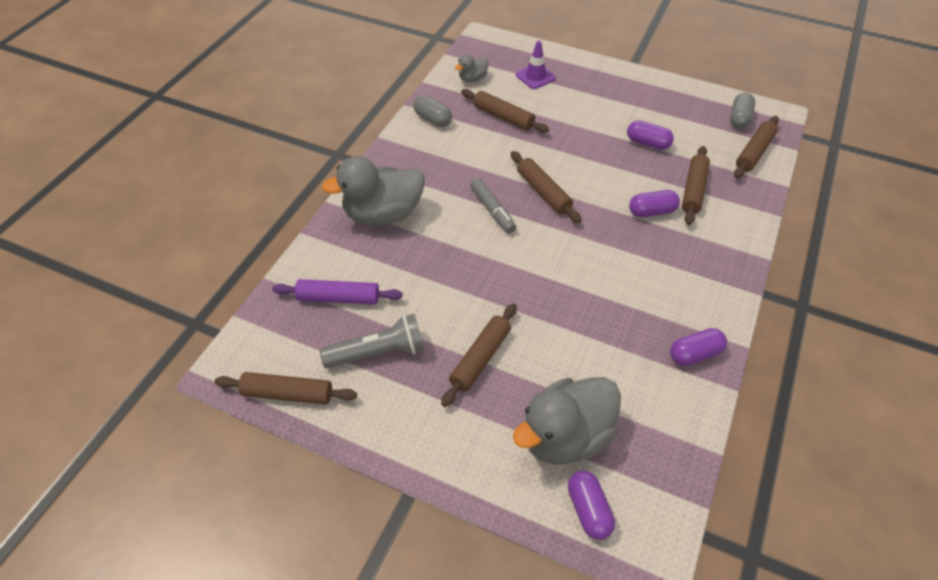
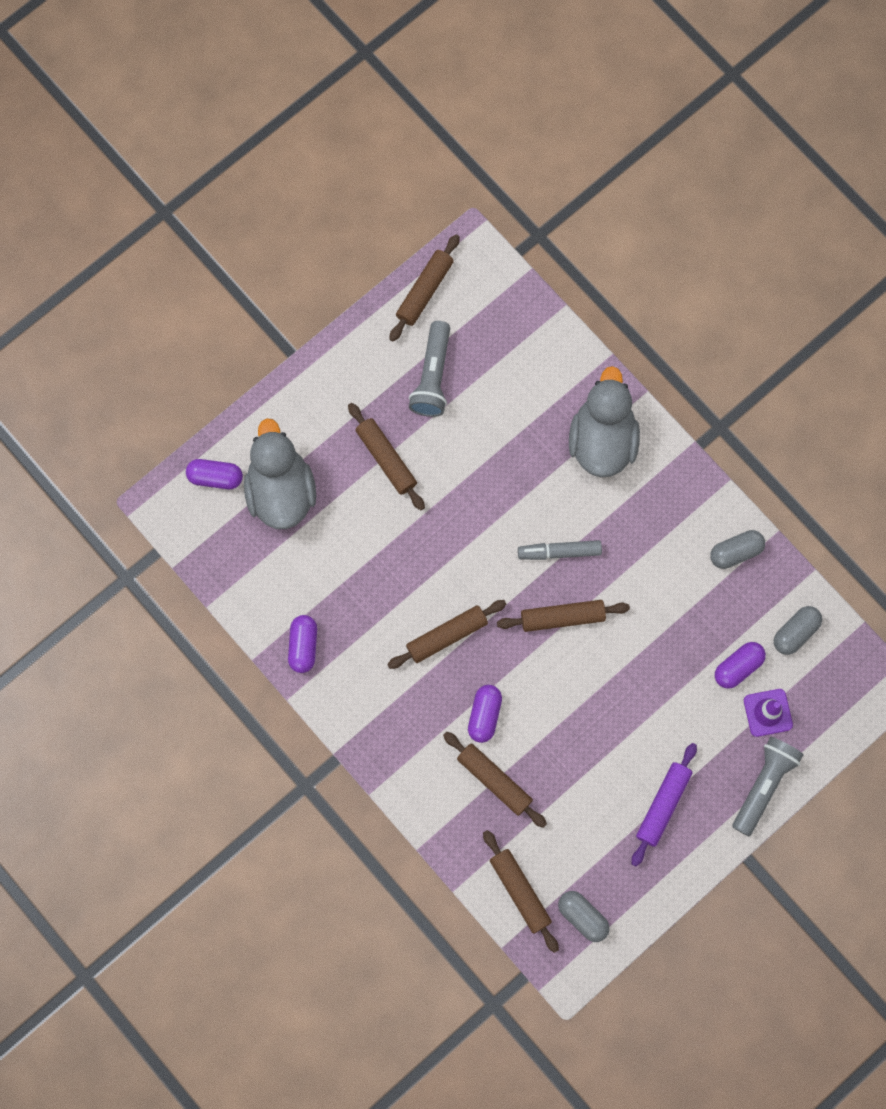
camera: 115 degrees right, 25 degrees up
(338, 298) = (510, 363): purple rolling pin -> purple rolling pin (663, 805)
(472, 79) = (795, 632): grey duck -> grey capsule
(503, 117) = (705, 635): brown rolling pin -> brown rolling pin (447, 636)
(583, 66) = (764, 785): none -> grey flashlight
(647, 143) = (588, 777): purple capsule -> purple capsule (738, 667)

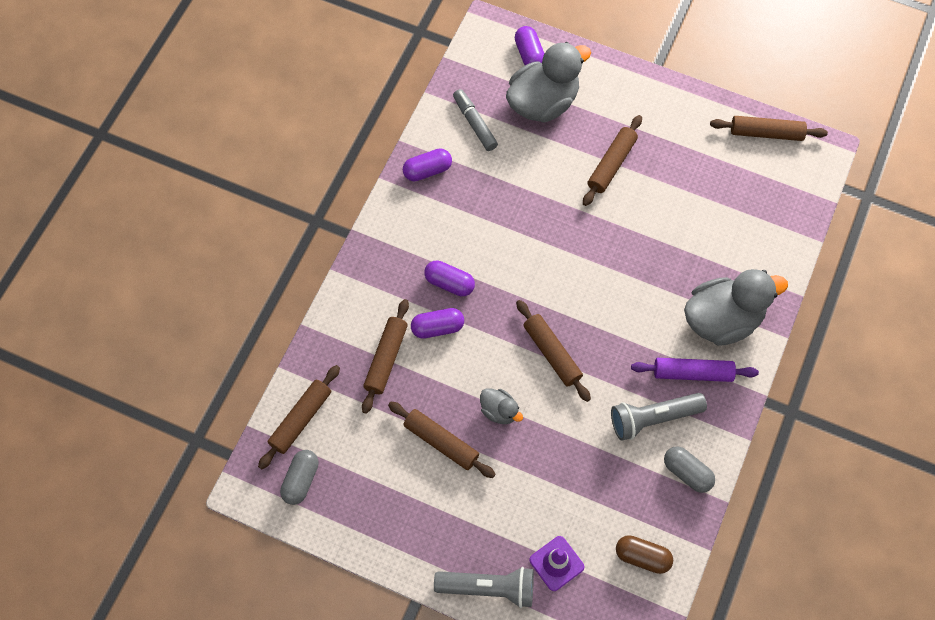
camera: 65 degrees right, 10 degrees down
(432, 376) = (699, 168): grey flashlight -> grey flashlight (653, 418)
(447, 636) = (489, 270): brown rolling pin -> brown rolling pin (441, 442)
(559, 552) = (607, 327): grey marker -> grey marker (474, 123)
(598, 695) = (499, 411): none -> grey duck
(663, 805) = (429, 506): purple rolling pin -> purple rolling pin (692, 373)
(738, 667) = (584, 519): purple capsule -> purple capsule (449, 283)
(795, 632) = (642, 557): grey capsule -> brown capsule

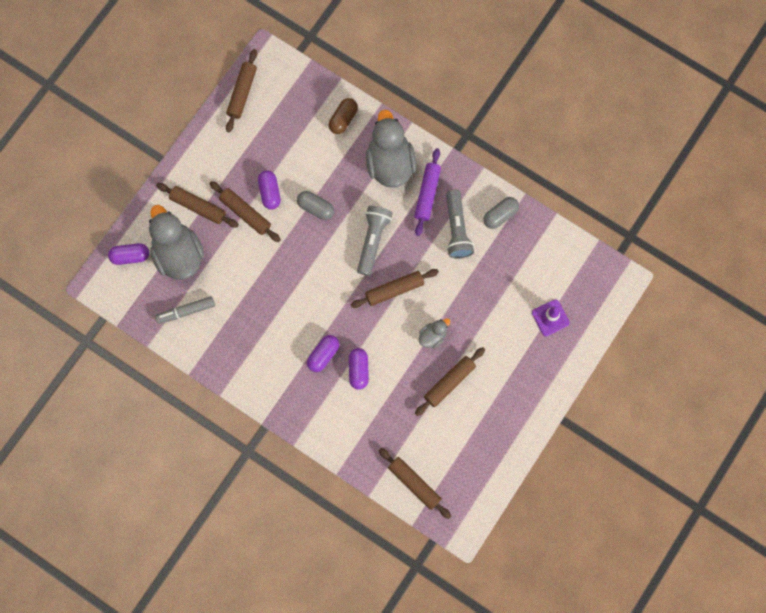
camera: 80 degrees left, 10 degrees up
(301, 480) = (461, 489): grey capsule -> grey capsule (316, 208)
(386, 359) = (377, 412): brown rolling pin -> brown rolling pin (198, 207)
(427, 170) = (221, 356): purple capsule -> purple capsule (270, 192)
(489, 588) = (560, 367): grey flashlight -> grey flashlight (373, 241)
(642, 557) = (554, 259): brown capsule -> brown capsule (343, 119)

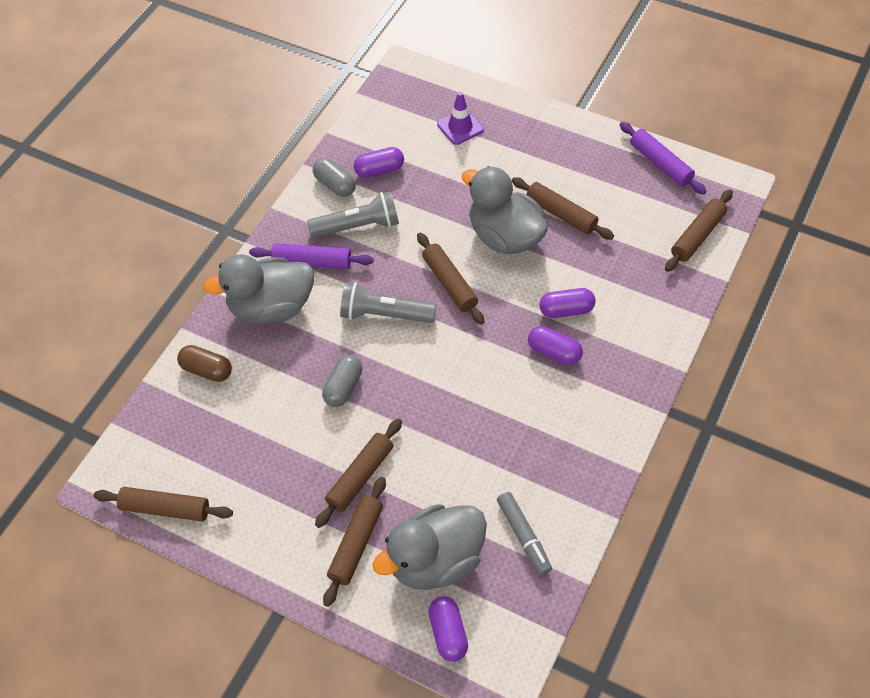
camera: 95 degrees left, 20 degrees down
(270, 192) = (324, 449): purple capsule -> purple capsule (379, 170)
(433, 336) = (505, 237): grey duck -> grey duck, size x2.11
(491, 471) = (660, 164): none -> purple rolling pin

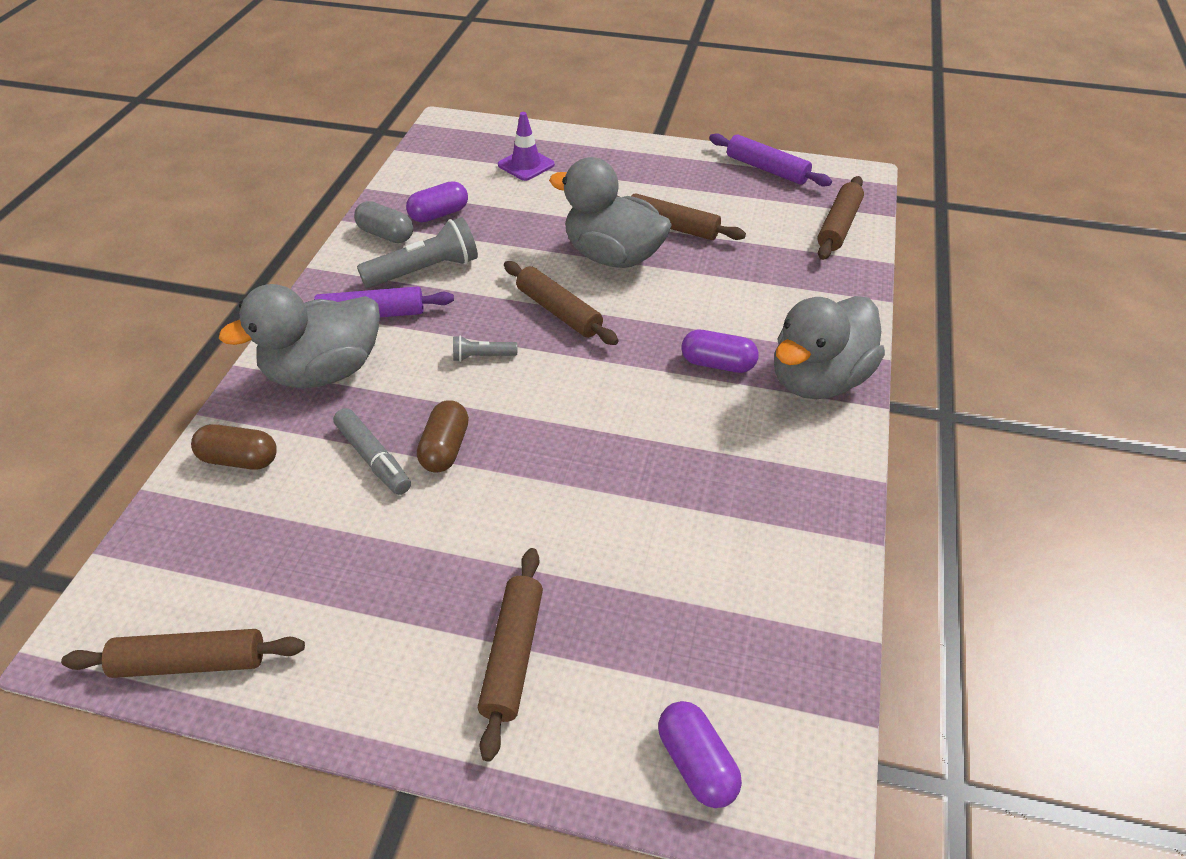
camera: 15 degrees left, 10 degrees down
(343, 387) = (445, 448): grey capsule -> brown capsule
(360, 477) = (496, 558): brown rolling pin -> none
(384, 314) = (482, 356): grey flashlight -> grey flashlight, size x0.50
(435, 561) = (642, 655): grey duck -> grey duck (818, 380)
(524, 536) = (761, 594): grey marker -> grey marker (373, 458)
(566, 310) = (715, 318): purple capsule -> none

